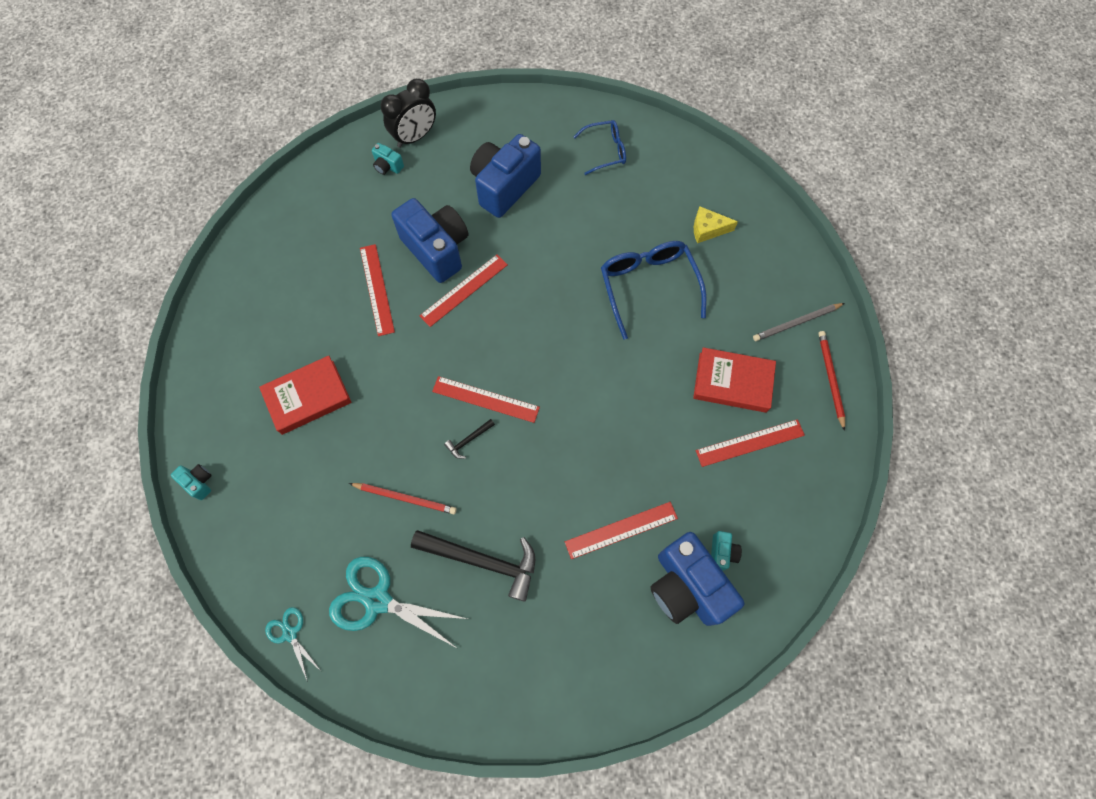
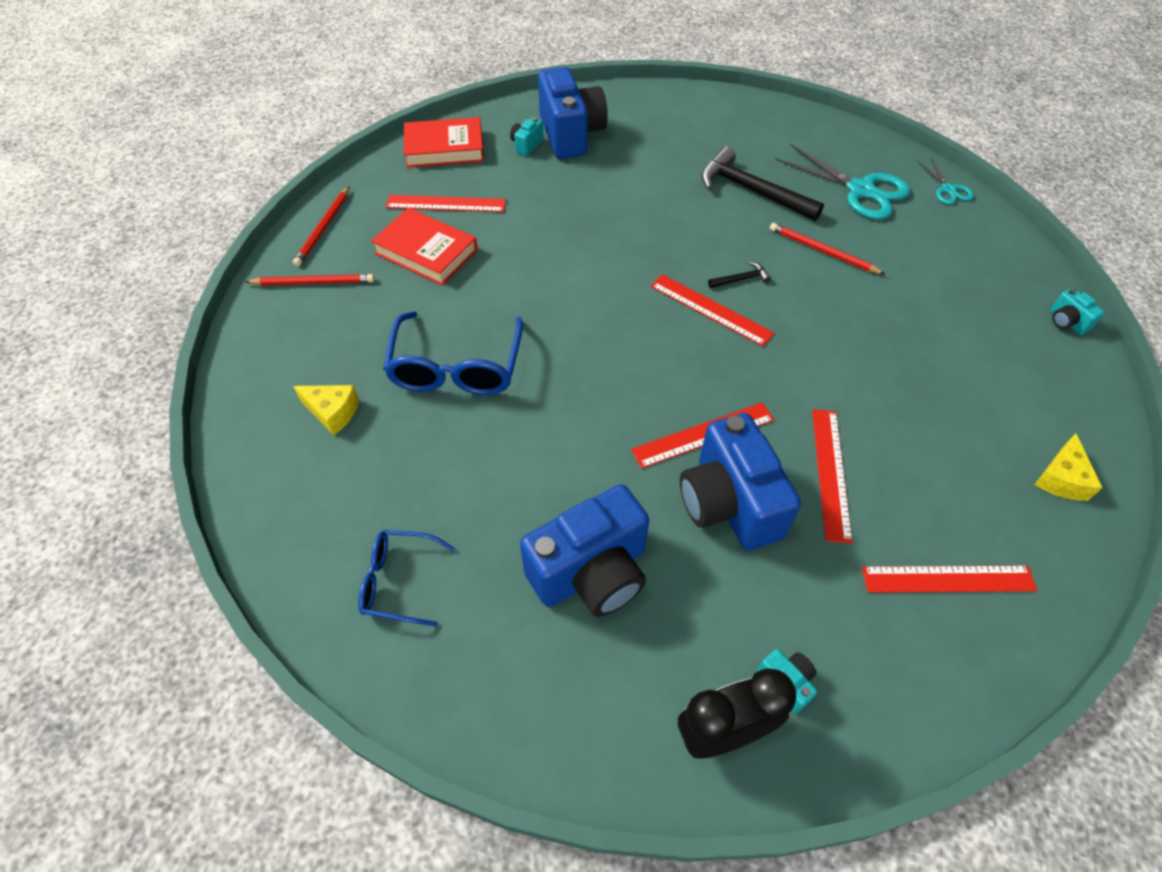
camera: 160 degrees left, 15 degrees down
(226, 333) = (1061, 478): none -> yellow cheese
(308, 397) = (934, 369): red book -> red book (444, 148)
(621, 529) = (609, 179): red ruler -> red ruler (948, 579)
(796, 323) = (313, 282): grey pencil -> red pencil

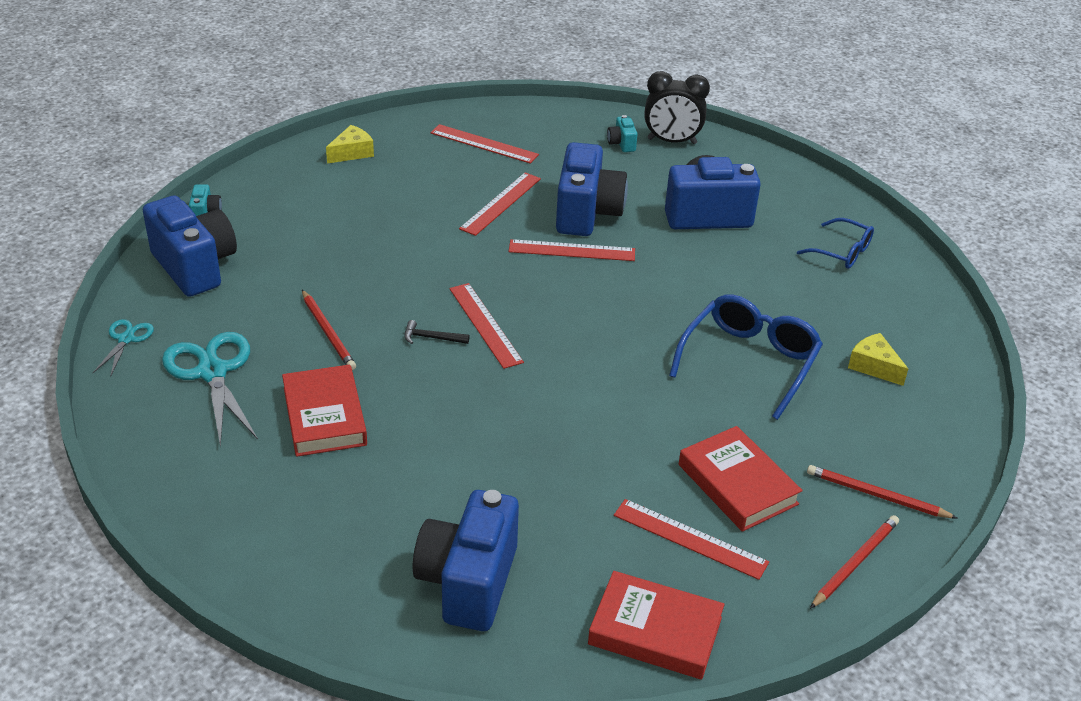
camera: 155 degrees left, 15 degrees down
(526, 145) = (539, 589): turquoise camera -> none
(751, 190) = (324, 416): black hammer -> red book
(993, 265) = (195, 267): none -> blue camera

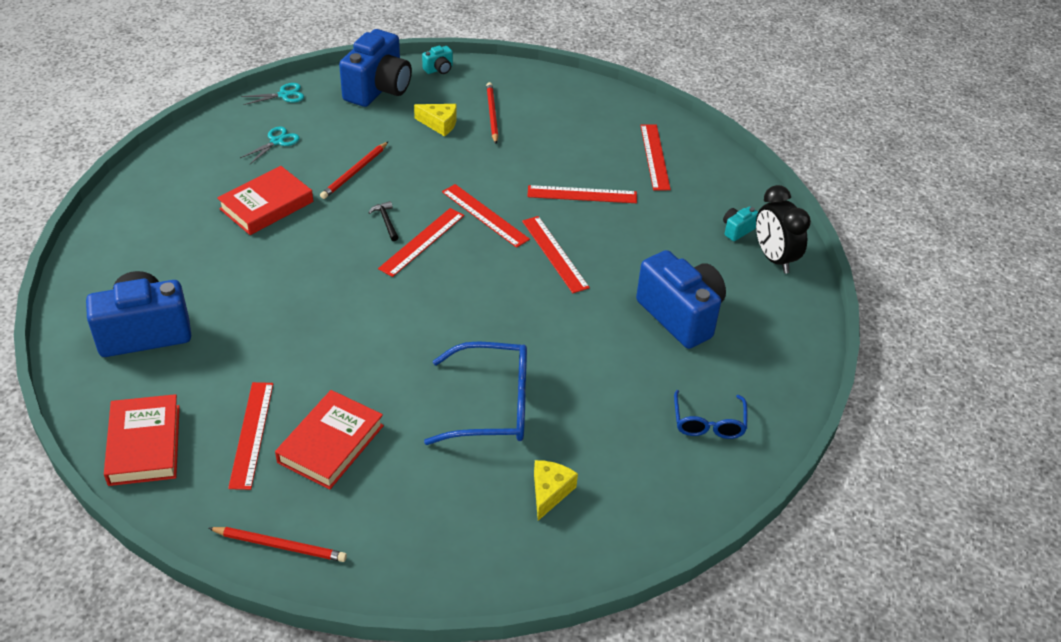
camera: 60 degrees right, 5 degrees up
(212, 372) = (277, 141): turquoise scissors -> turquoise scissors, size x0.52
(352, 153) = (574, 99): yellow cheese -> yellow cheese (439, 124)
(479, 271) = (485, 215): none -> red ruler
(587, 213) = (614, 244): blue camera -> none
(877, 495) = (373, 539): red pencil -> red pencil (492, 114)

